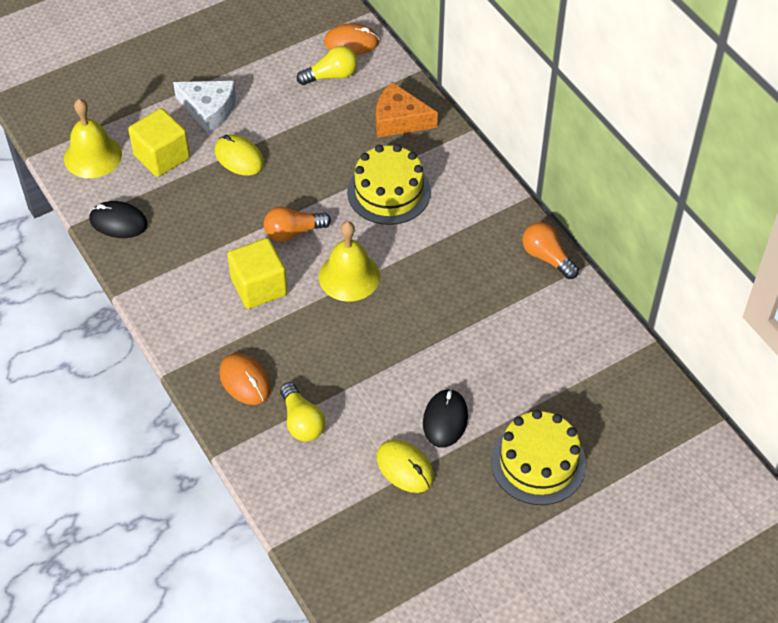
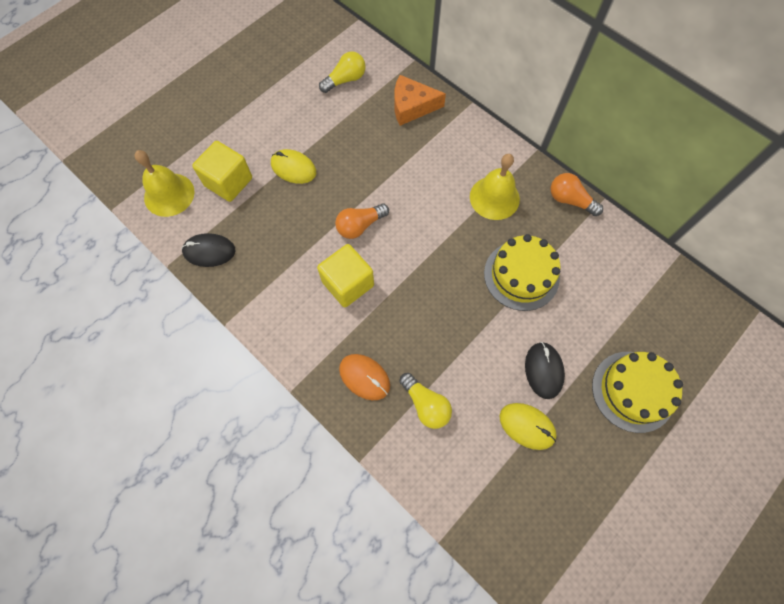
camera: 15 degrees left, 15 degrees up
(209, 109) = (255, 131): white cheese -> none
(349, 276) = (419, 255): yellow bell -> yellow bell (494, 198)
(351, 42) = (352, 48): orange mouse -> none
(389, 192) = (425, 171): yellow cake -> yellow cake (521, 275)

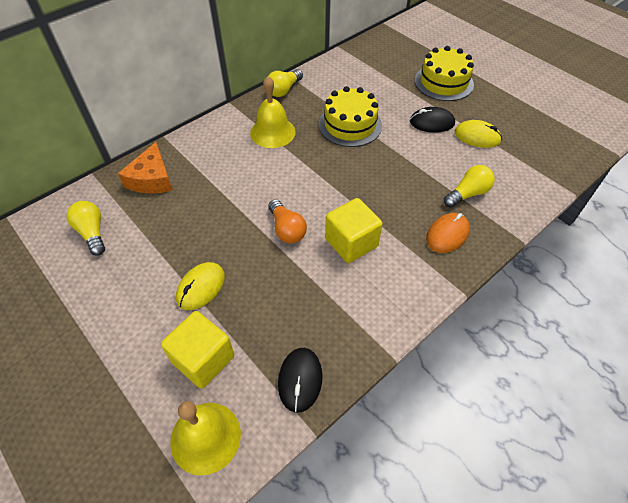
camera: 85 degrees left, 15 degrees down
(527, 426) = (477, 136): yellow mouse -> yellow mouse turned 75 degrees clockwise
(570, 200) = (284, 90): orange light bulb -> yellow light bulb

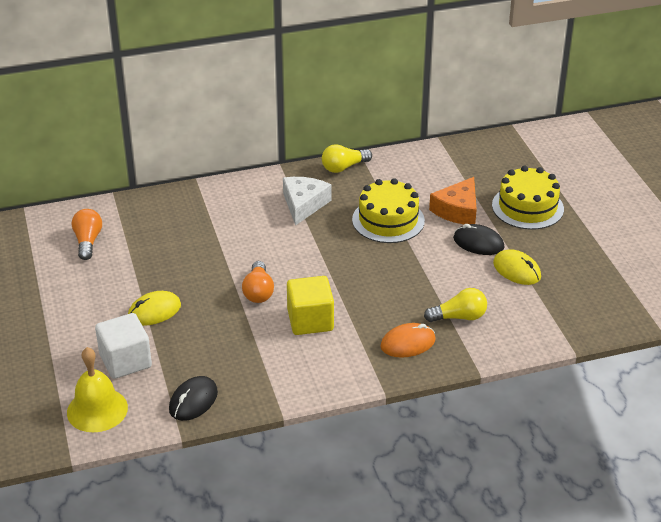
camera: 25 degrees right, 15 degrees down
(92, 233) = (88, 241): yellow light bulb -> orange light bulb
(152, 179) = (163, 213): orange cheese -> orange cheese (457, 210)
(203, 359) = (125, 361): yellow cube -> white cube
(272, 132) = (304, 204): yellow bell -> white cheese

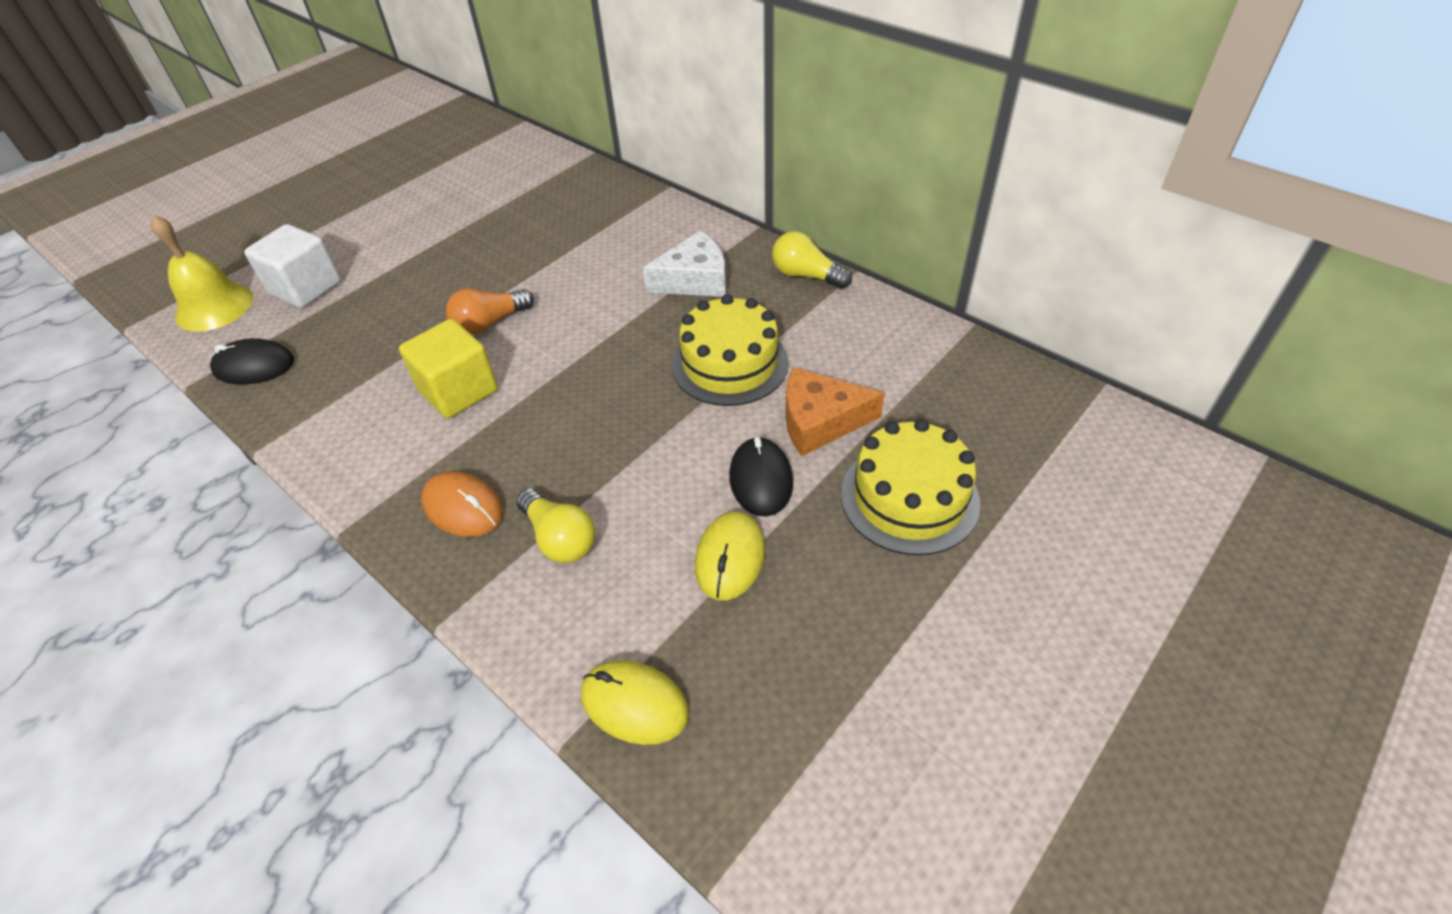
camera: 60 degrees right, 10 degrees up
(88, 241) = (497, 176): orange light bulb -> none
(154, 311) = (404, 267): yellow mouse -> yellow mouse (634, 704)

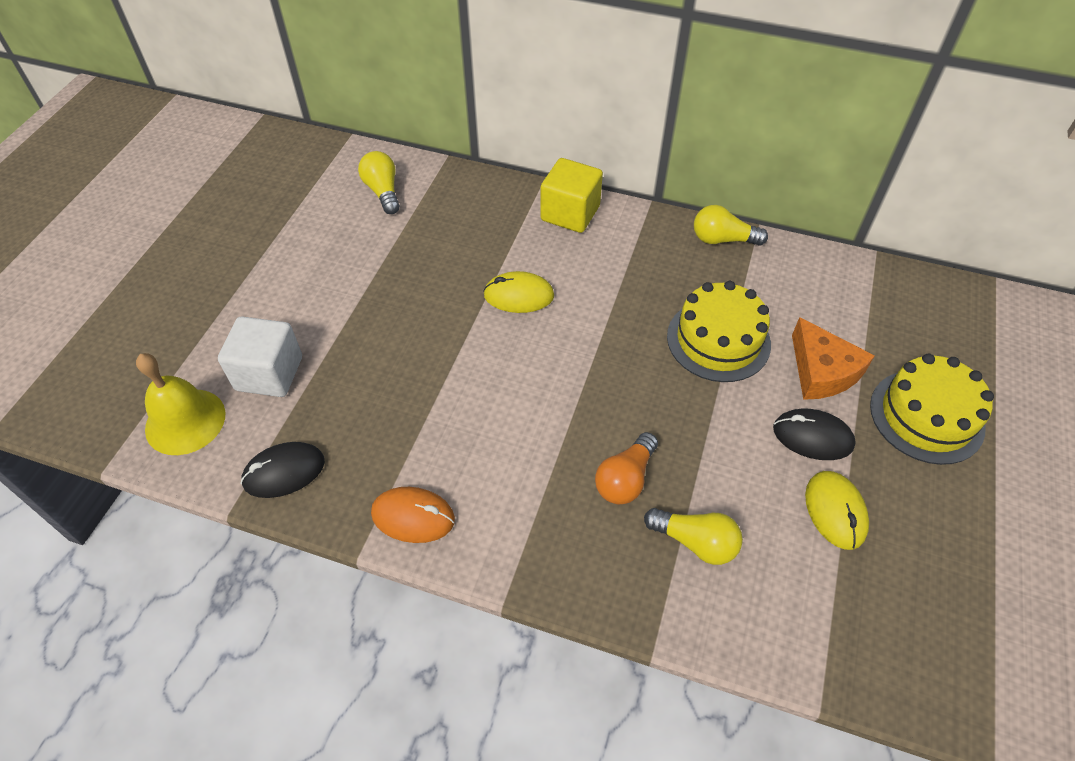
camera: 25 degrees left, 5 degrees up
(458, 390) = (506, 435): yellow cube -> yellow cube (570, 213)
(463, 507) = (595, 543): orange mouse -> orange mouse (413, 516)
(490, 323) = (483, 360): orange light bulb -> orange light bulb (625, 479)
(513, 169) = (383, 191): none -> yellow light bulb
(634, 704) = (849, 656): yellow mouse -> yellow mouse (518, 295)
(694, 280) = (634, 267): white cheese -> none
(761, 479) = (812, 437): black mouse -> black mouse turned 45 degrees counterclockwise
(820, 421) = (822, 371): orange cheese -> orange cheese turned 90 degrees counterclockwise

